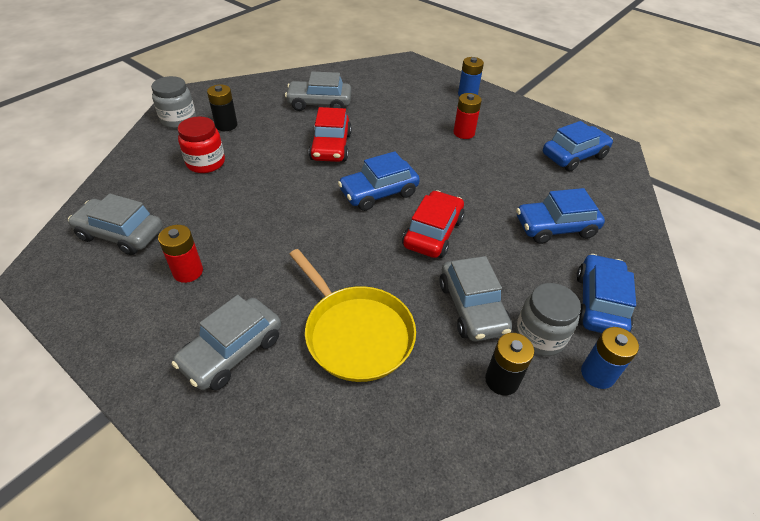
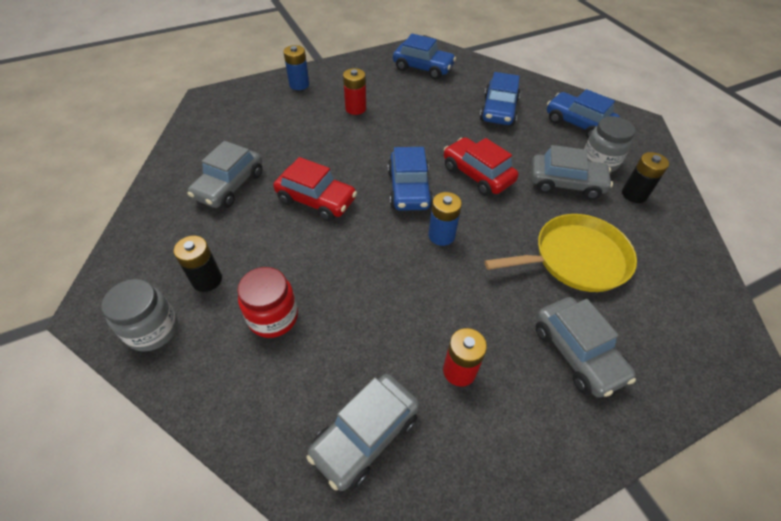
camera: 65 degrees left, 5 degrees up
(574, 156) = (423, 68): blue car -> blue car turned 120 degrees clockwise
(597, 374) = (635, 150): blue battery -> blue battery (441, 235)

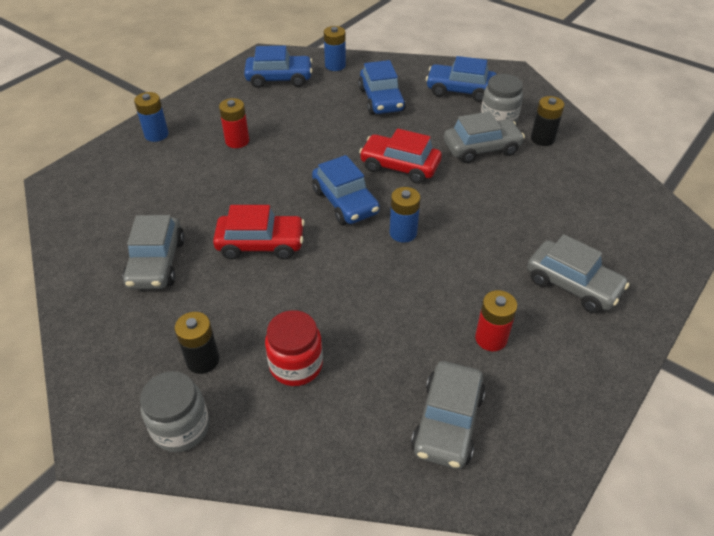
camera: 25 degrees left, 5 degrees down
(477, 70) = (335, 65): none -> blue battery
(575, 259) = (527, 210): yellow pan -> none

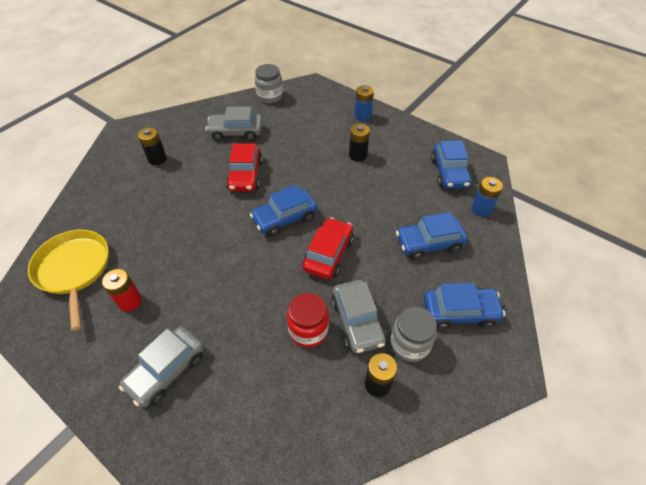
camera: 90 degrees right, 5 degrees up
(181, 427) = (117, 156): grey jar -> grey jar (270, 96)
(237, 141) = (357, 155): red battery -> black battery
(296, 365) = (141, 197): red jar -> red jar (308, 330)
(403, 233) = (246, 253): blue battery -> none
(448, 422) = (74, 269): grey car -> yellow pan
(460, 90) = (459, 312): blue car -> blue car turned 75 degrees clockwise

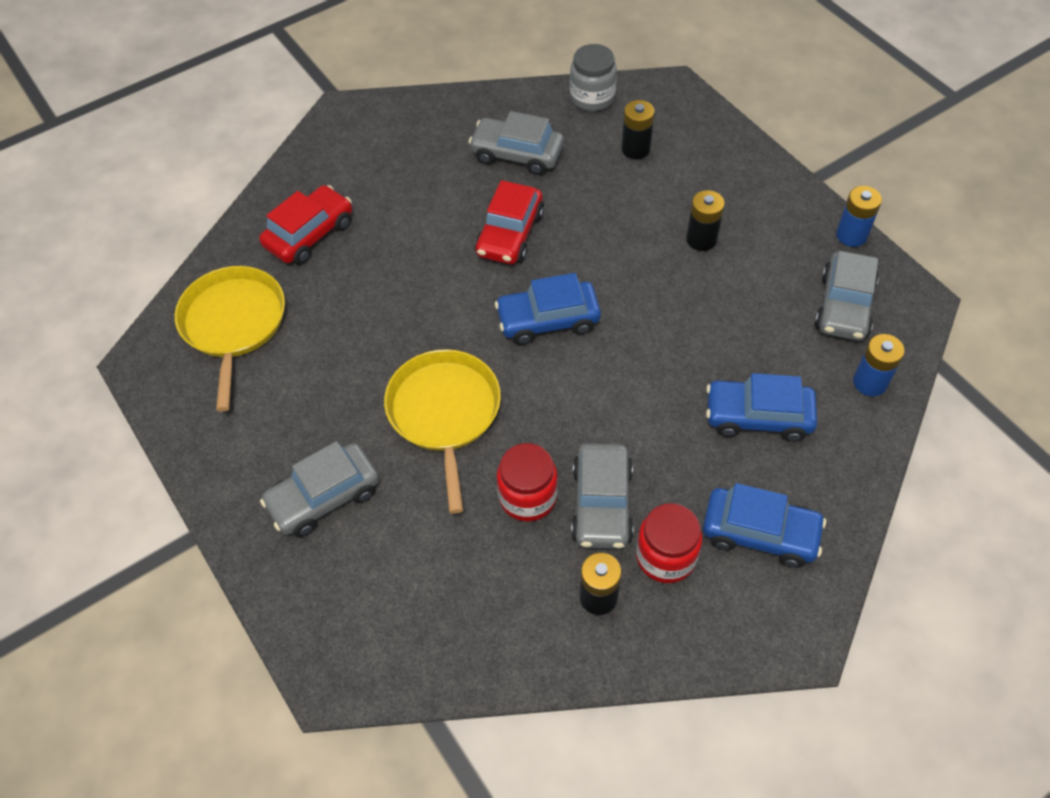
camera: 20 degrees right, 5 degrees up
(130, 301) = (297, 389): red battery -> none
(157, 159) = (384, 175): black battery -> black battery (635, 149)
(236, 290) = (444, 413): none -> yellow pan
(328, 254) = (595, 393): red car -> red car (309, 234)
(362, 116) = (737, 168): blue battery -> blue battery (851, 235)
(410, 344) = (665, 556): grey jar -> red jar
(449, 173) = (844, 306): blue car -> grey car

